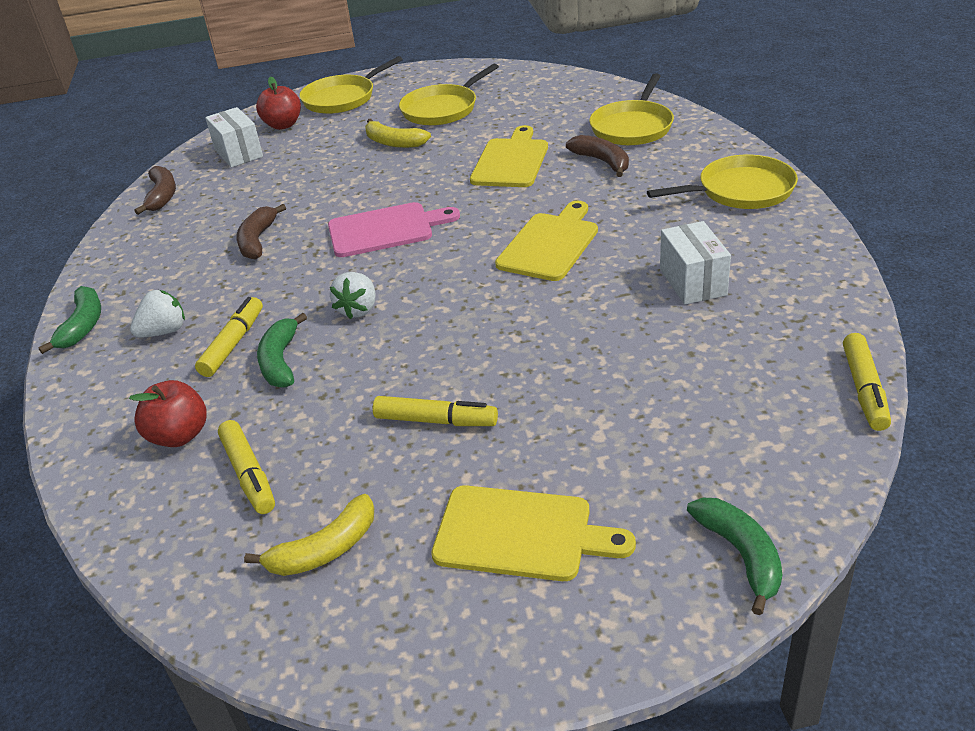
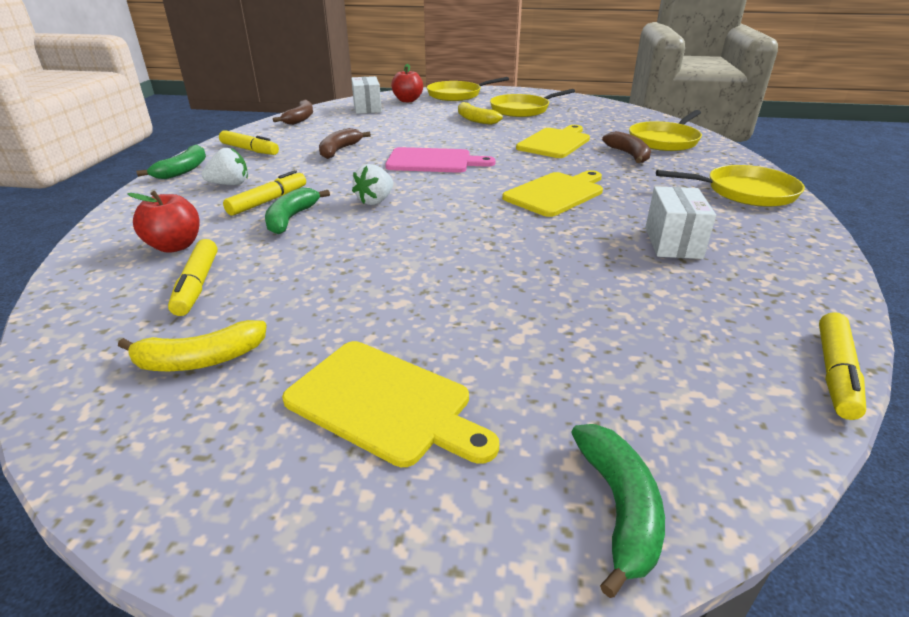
camera: 15 degrees right, 5 degrees down
(436, 421) = (377, 287): yellow marker -> yellow marker (249, 150)

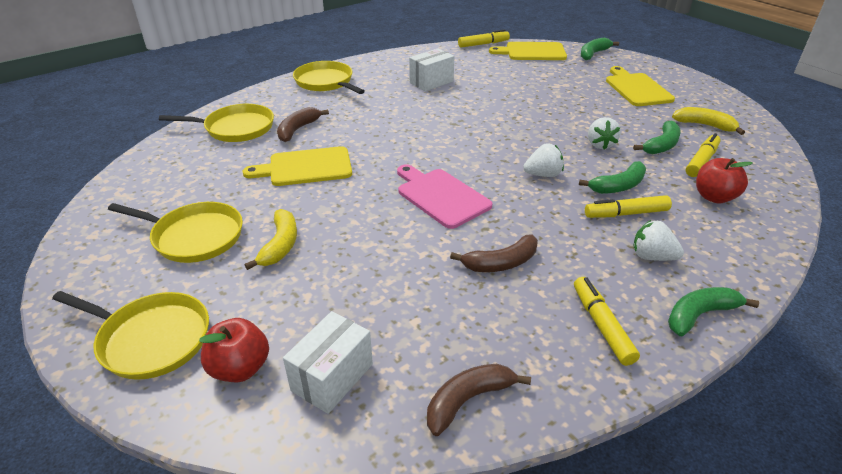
camera: 135 degrees left, 5 degrees up
(265, 286) = (661, 145): none -> green banana
(349, 252) = (600, 144): none -> white strawberry
(556, 193) = (419, 126): yellow cutting board -> yellow cutting board (532, 52)

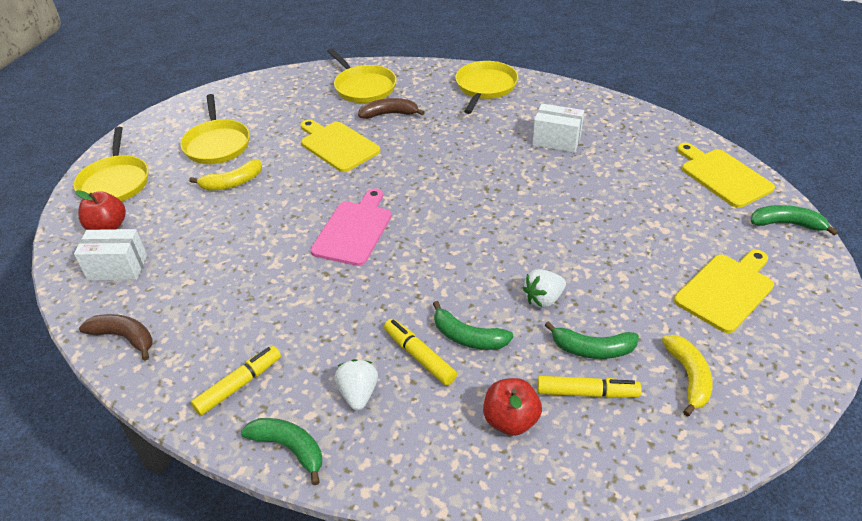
camera: 60 degrees right, 5 degrees up
(483, 44) = (695, 135): yellow marker -> none
(501, 263) = (284, 299): brown banana -> none
(543, 174) = (443, 278): white strawberry -> none

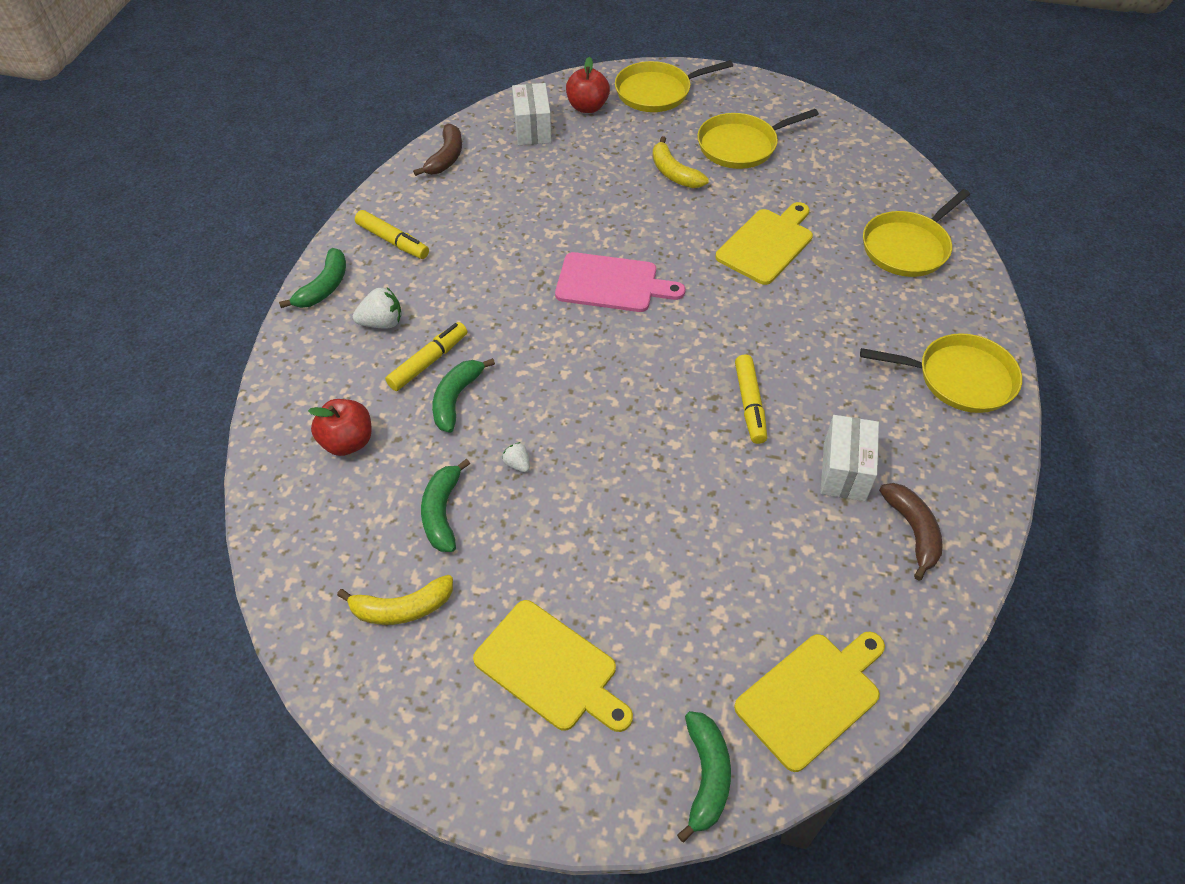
camera: 80 degrees right, 10 degrees up
(389, 114) = (851, 282): brown banana -> brown banana (912, 531)
(543, 299) = (517, 464): white strawberry -> white strawberry, size x0.58
(587, 393) = (380, 507): yellow marker -> yellow marker (749, 404)

